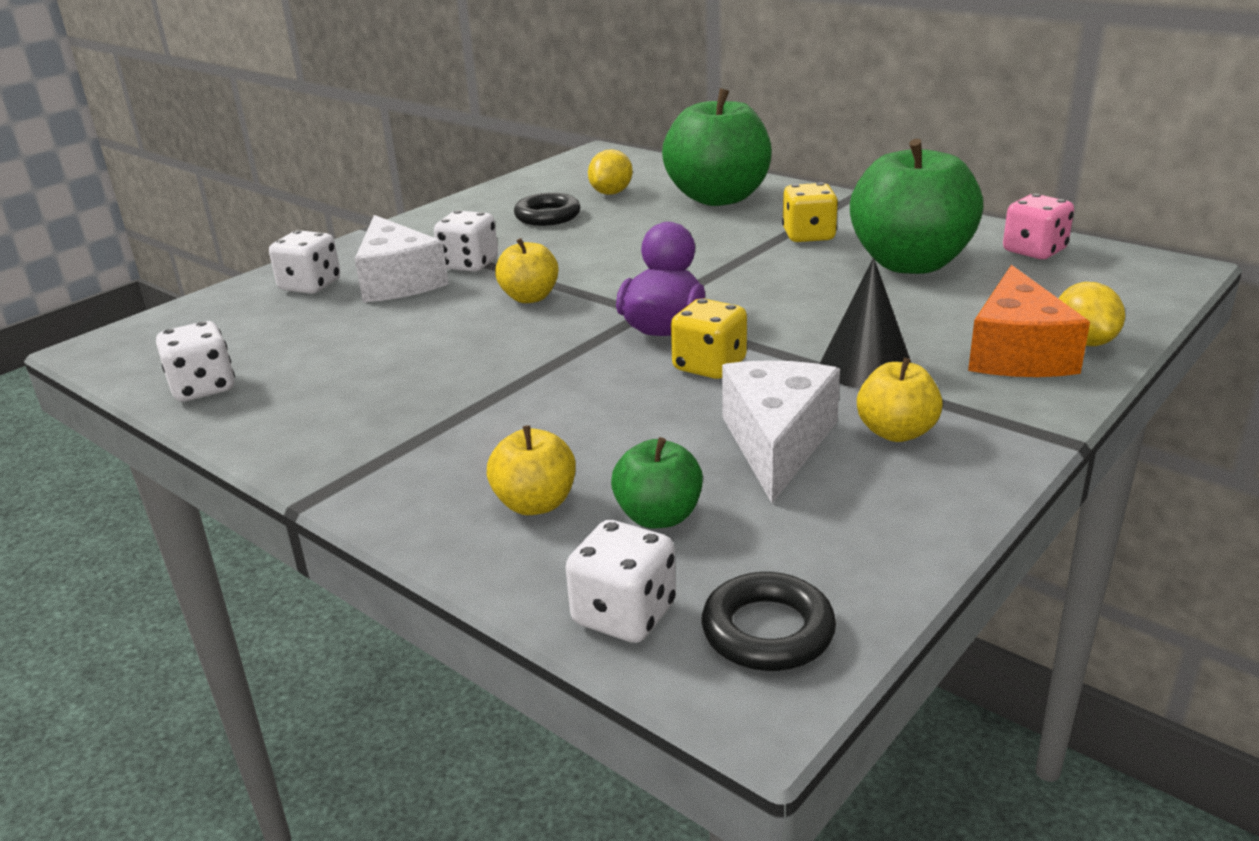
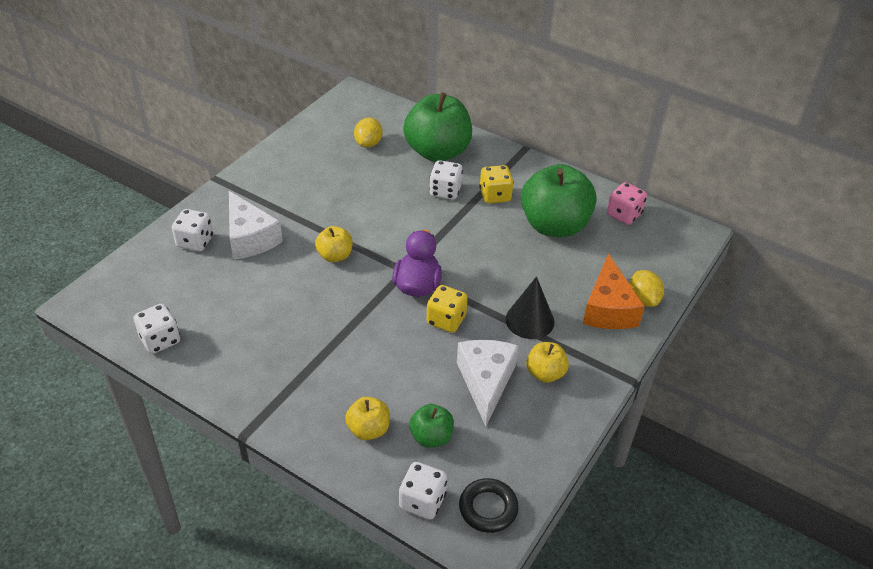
camera: 10 degrees left, 15 degrees up
(469, 264) = (291, 221): white dice -> white dice (445, 191)
(547, 216) = (331, 169): black ring -> none

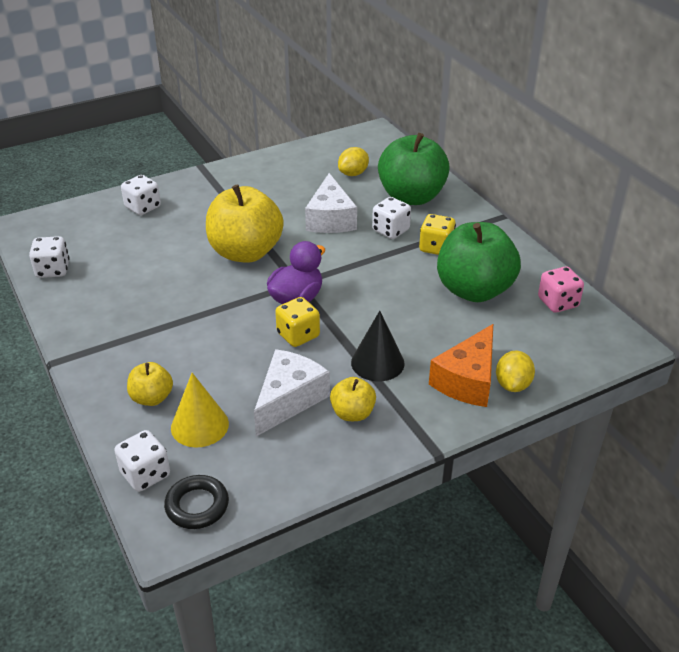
camera: 30 degrees right, 5 degrees down
(250, 238) = (188, 217): white cheese -> white cheese (330, 219)
(335, 256) = (245, 252): yellow apple -> yellow apple, size x2.07
(431, 437) = (199, 425): green apple -> yellow cone

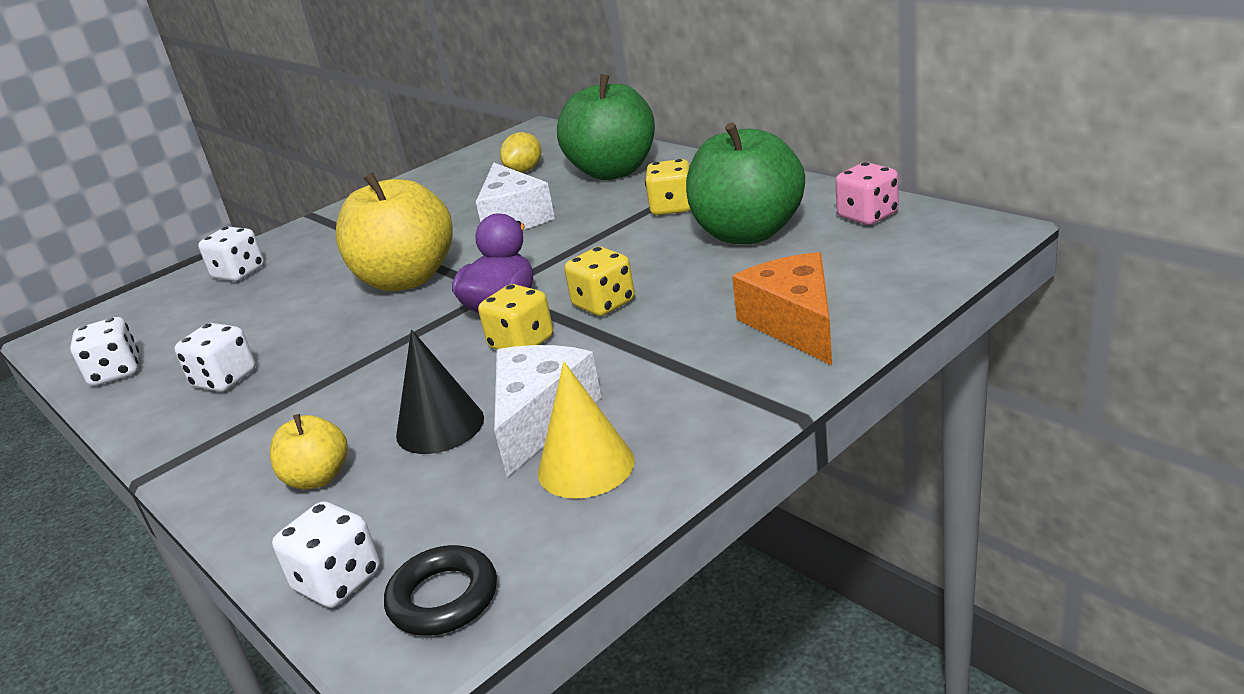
camera: 10 degrees left, 10 degrees down
(199, 425) = (409, 490): yellow cone -> yellow cone (586, 466)
(352, 413) = (646, 407): yellow apple -> none
(359, 320) = (604, 304): none -> yellow dice
(377, 362) = (654, 341): black cone -> black cone (440, 426)
(390, 230) = (602, 208): white dice -> white dice (225, 379)
(467, 380) = (795, 324): orange cheese -> orange cheese turned 150 degrees clockwise
(512, 384) = (862, 311): yellow lemon -> none

